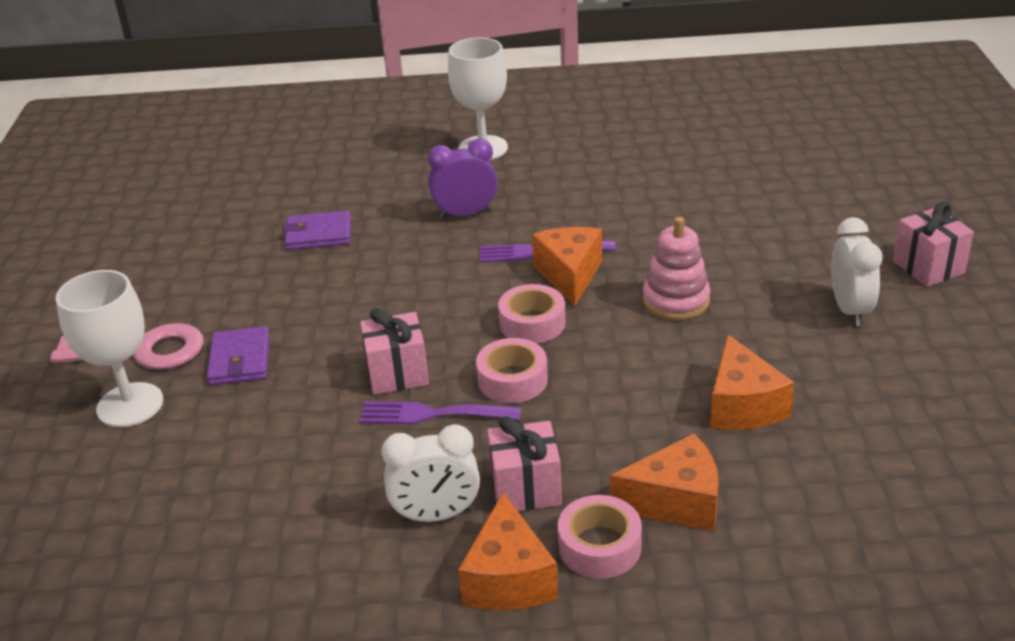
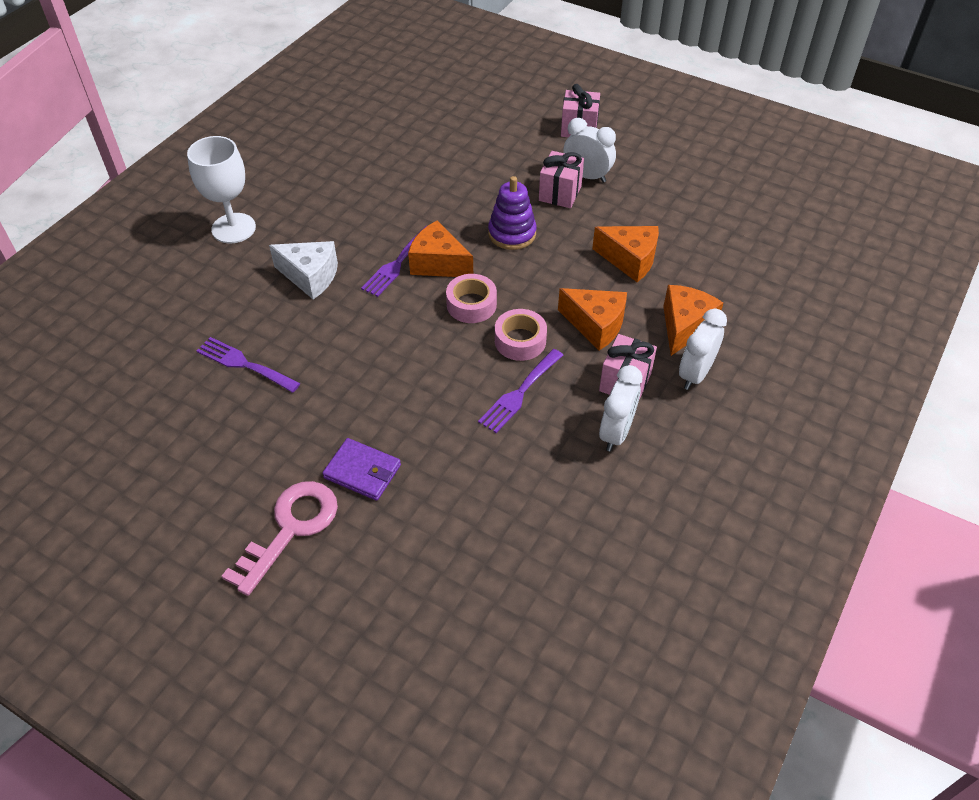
camera: 60 degrees left, 15 degrees up
(130, 405) = (355, 559): white goblet -> none
(318, 234) = (244, 364): purple wallet -> purple fork
(397, 374) = (462, 392): pink gift -> pink gift (560, 193)
(465, 214) = (310, 277): purple clock -> white cheese
(509, 579) = (692, 424): orange cheese -> orange cheese (595, 325)
(599, 546) = (695, 374): pink tape -> white clock
(676, 301) = (512, 234): pink stacking toy -> purple stacking toy

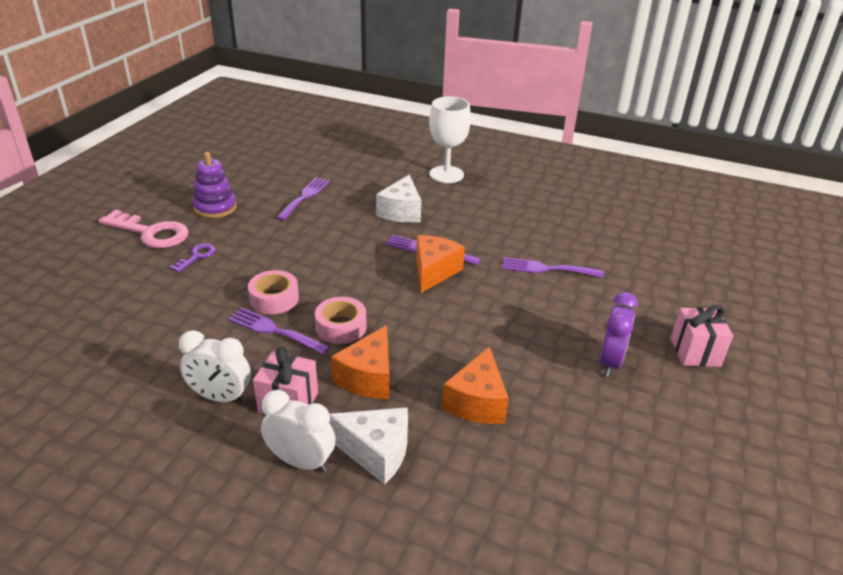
camera: 80 degrees right, 15 degrees down
(362, 471) = (197, 256): purple wallet -> purple key
(449, 185) = (547, 269): none -> purple fork
(471, 304) = (384, 294): pink tape -> pink tape (274, 299)
(512, 234) = (490, 312): purple stacking toy -> purple stacking toy (215, 207)
(560, 193) = (569, 342): pink gift -> none
(587, 176) = (610, 362): white clock -> purple clock
(684, 326) = (376, 452): orange cheese -> white cheese

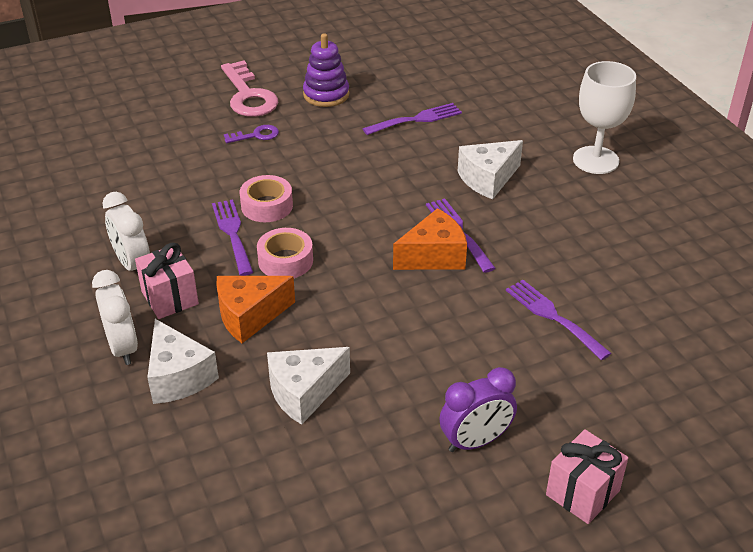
camera: 45 degrees right, 5 degrees up
(477, 402) = (304, 393): orange cheese -> white cheese

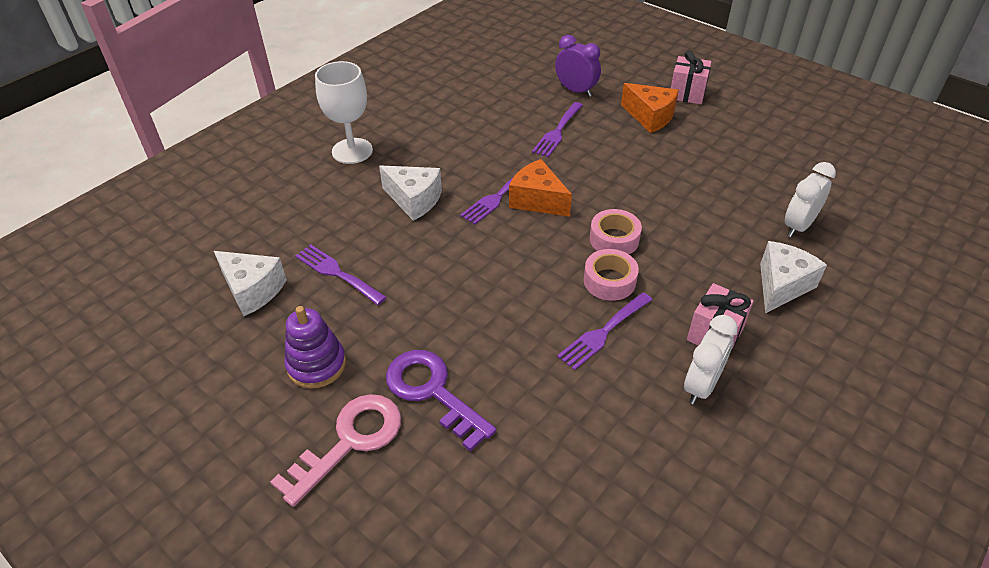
camera: 115 degrees left, 5 degrees up
(123, 347) = (791, 335): white clock -> white clock (798, 226)
(249, 316) = (688, 274): orange cheese -> orange cheese (650, 117)
(256, 135) = (432, 392): purple key -> purple key, size x1.96
(267, 206) = (546, 326): pink tape -> pink tape (614, 239)
(304, 393) = (728, 216): white cheese -> white cheese (253, 290)
(475, 441) = (691, 135): purple clock -> purple clock (576, 90)

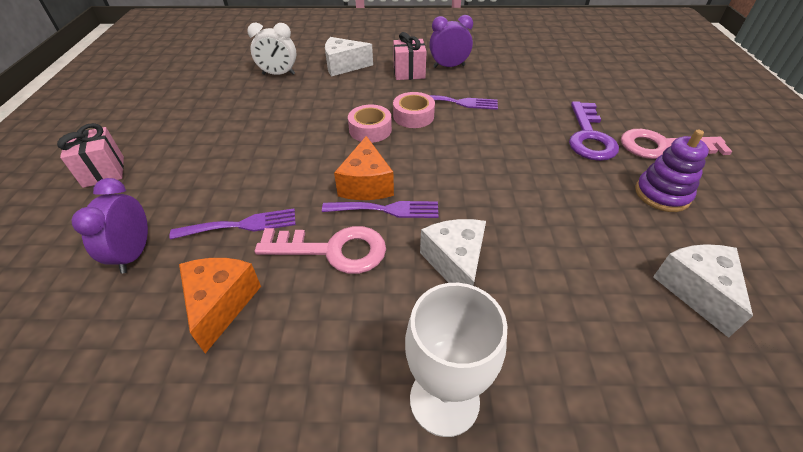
camera: 130 degrees left, 0 degrees up
(337, 273) = (596, 248): purple fork -> none
(489, 158) = (333, 250): none -> pink key
(650, 117) = (168, 177): orange cheese -> orange cheese (221, 304)
(701, 385) = (449, 66): white clock -> purple clock

